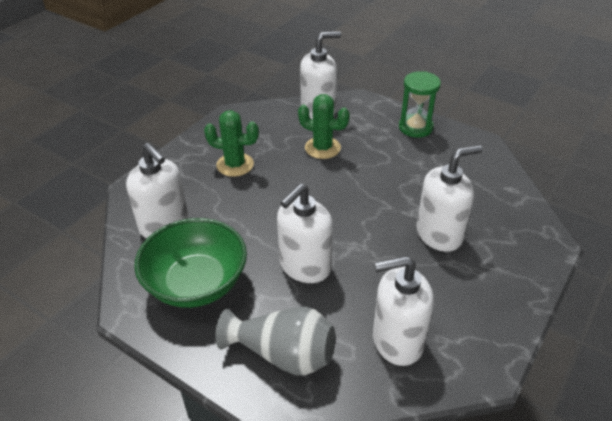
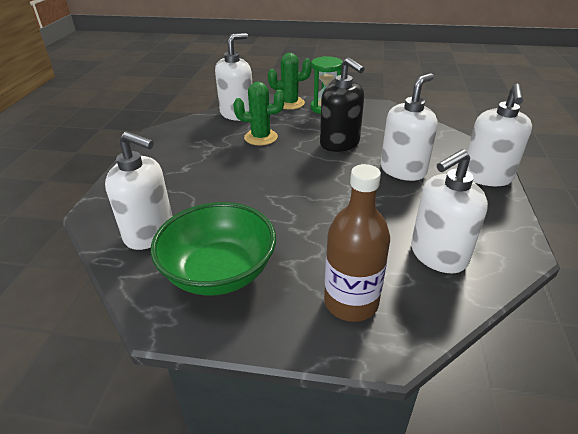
camera: 25 degrees left, 5 degrees down
(235, 165) = (189, 168): green cactus -> green cactus (290, 103)
(283, 354) = (351, 302): grey vase -> brown bottle
(305, 266) = (313, 225): white soap dispenser -> white soap dispenser (486, 177)
(397, 180) = (340, 143): none -> black soap dispenser

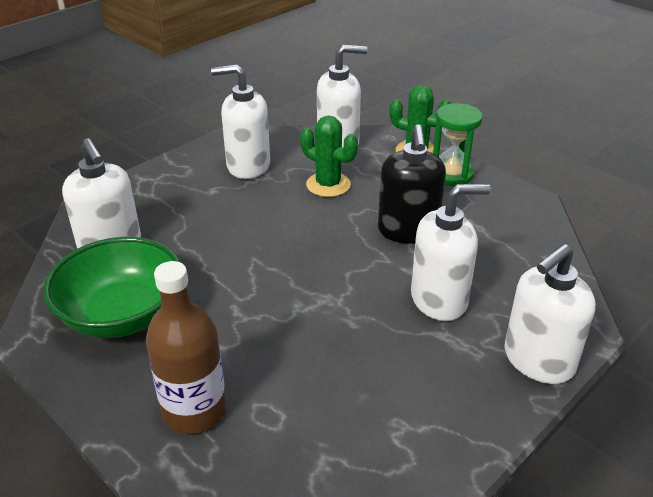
camera: 35 degrees right, 0 degrees up
(438, 255) = (341, 416): white soap dispenser -> white soap dispenser (248, 166)

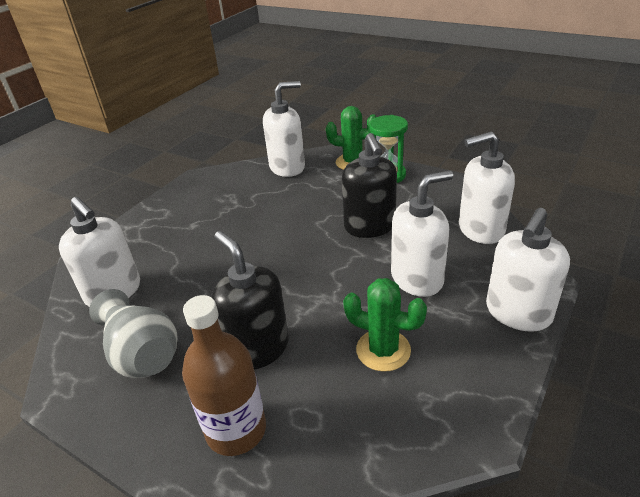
camera: 10 degrees left, 0 degrees up
(122, 315) = (141, 353): green bowl -> grey vase
(241, 335) = (257, 348): none -> black soap dispenser
(248, 166) = (217, 199): white soap dispenser -> white soap dispenser (480, 229)
(328, 185) = (290, 202): green cactus -> green cactus (383, 350)

